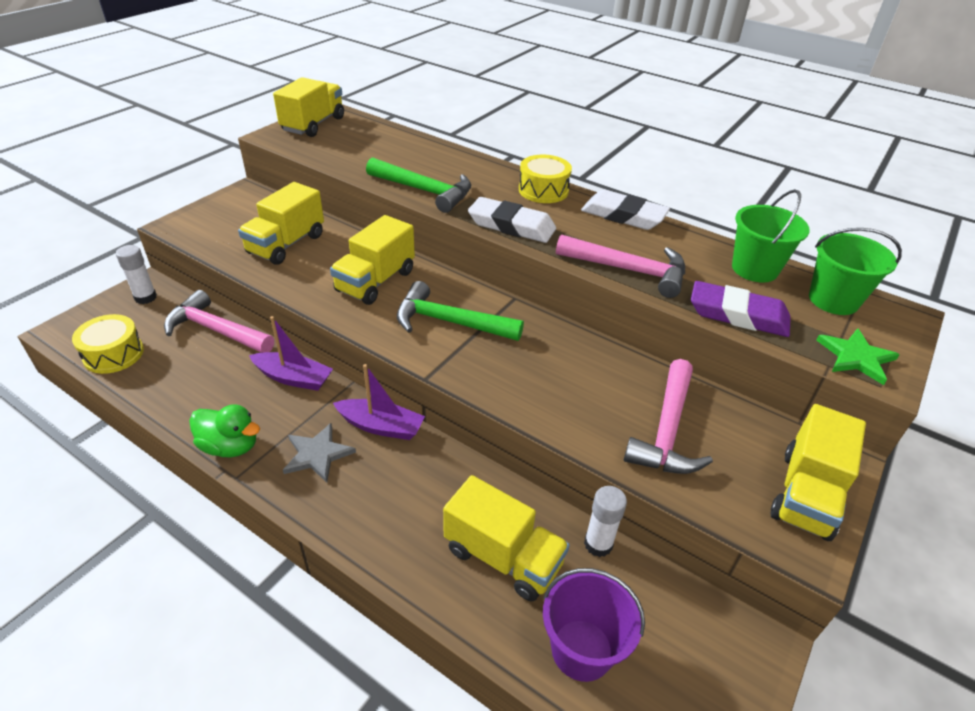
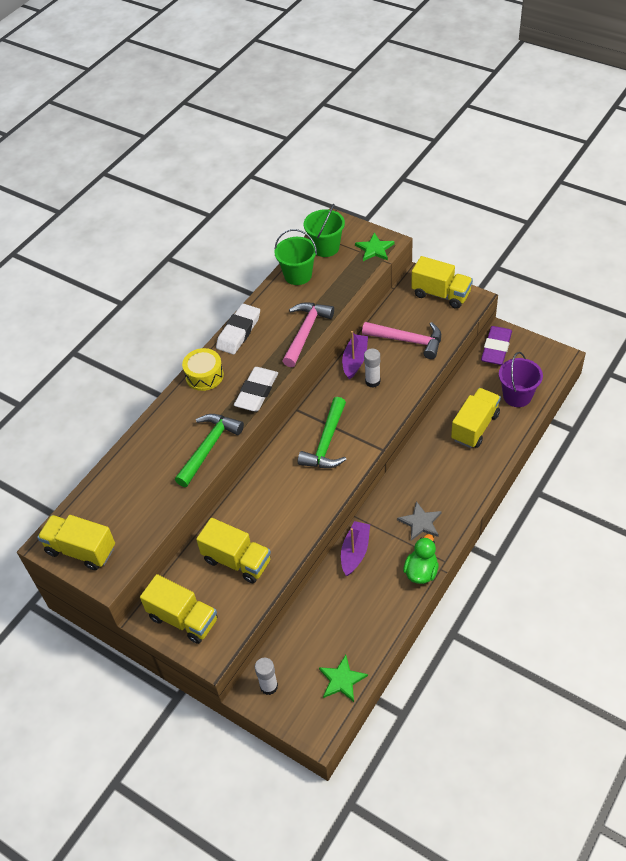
camera: 85 degrees left, 10 degrees up
(113, 354) = (342, 680): yellow drum -> green star
(216, 330) = (307, 617): pink hammer -> none
(375, 281) = (284, 491): yellow truck -> yellow truck (183, 619)
(381, 426) = (393, 493): purple boat -> purple boat (355, 360)
(598, 544) = (460, 388): white glue stick -> white glue stick (372, 381)
(738, 315) = (345, 288): purple eraser -> purple eraser (496, 348)

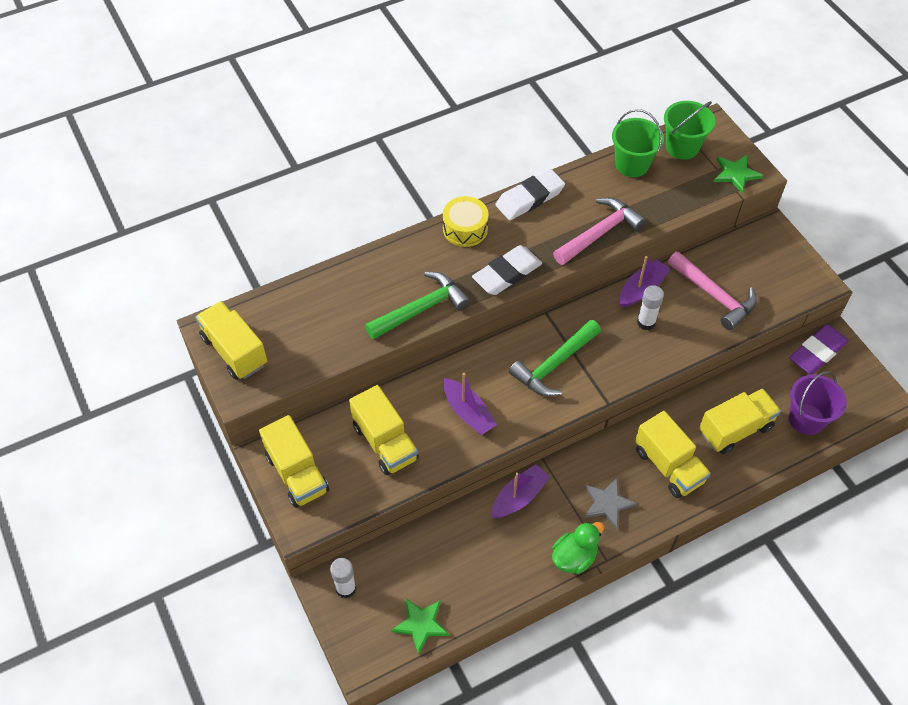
camera: 25 degrees right, 5 degrees up
(285, 507) = (468, 412): none -> purple boat
(441, 294) = (786, 260): yellow truck -> yellow truck (668, 466)

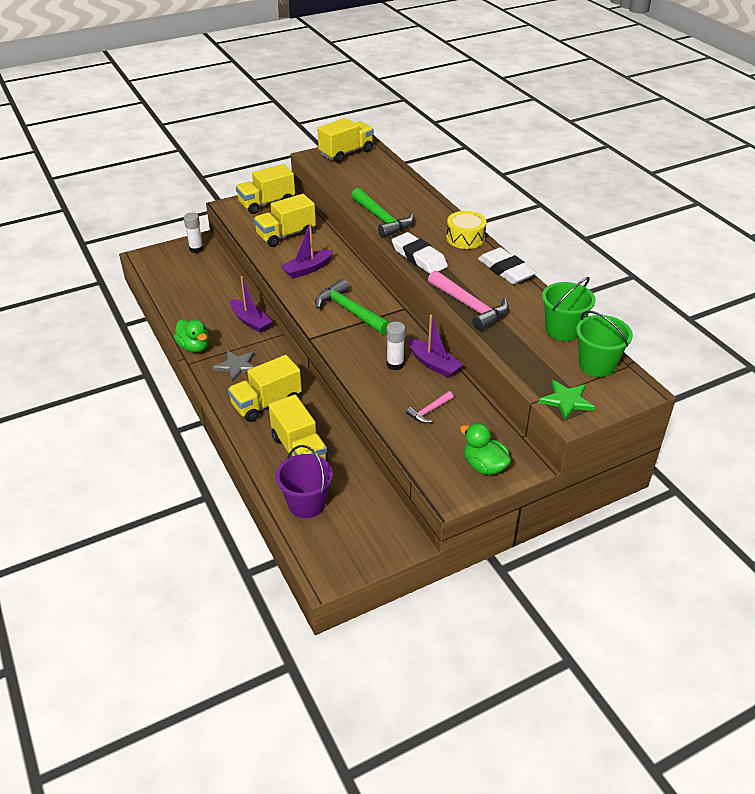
camera: 90 degrees right, 15 degrees down
(421, 624) = (162, 278): green star -> none
(713, 295) = (429, 411): pink hammer -> pink hammer, size x0.52
(780, 258) = (484, 466): none -> green duck
(817, 352) = (388, 524): purple eraser -> none

